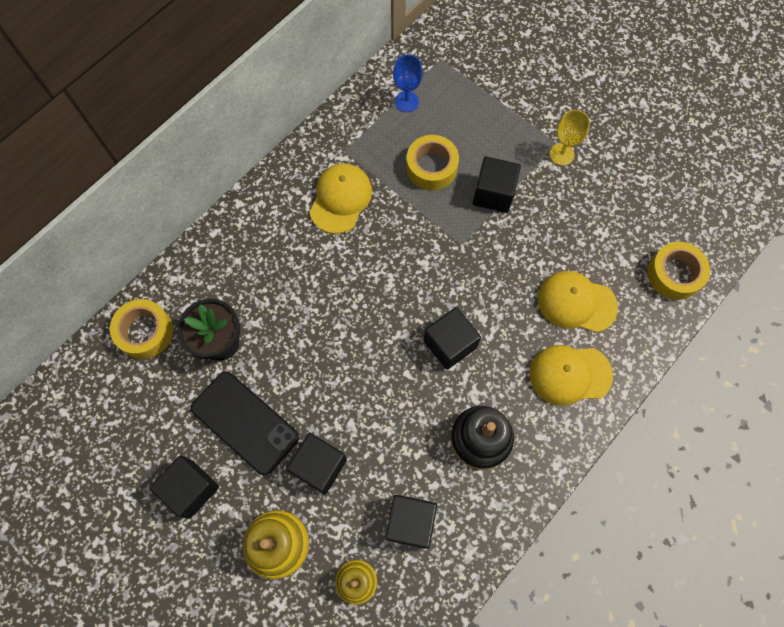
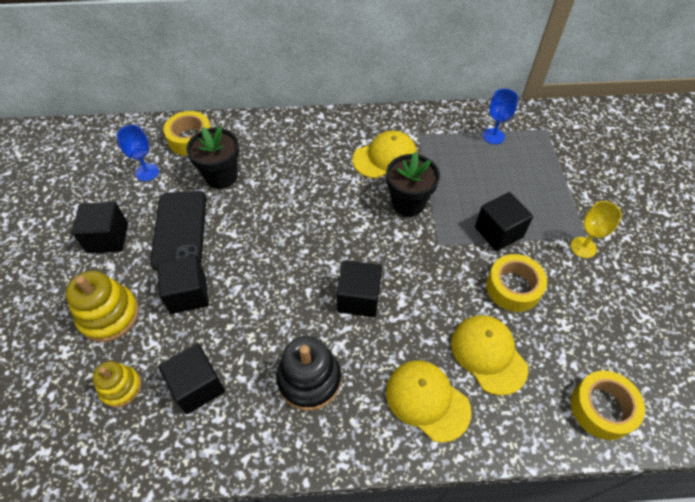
camera: 45 degrees right, 15 degrees down
(146, 400) = (147, 172): none -> blue goblet
(403, 227) = (408, 203): none -> black flower pot
(431, 167) = (469, 184): yellow tape -> yellow tape (513, 287)

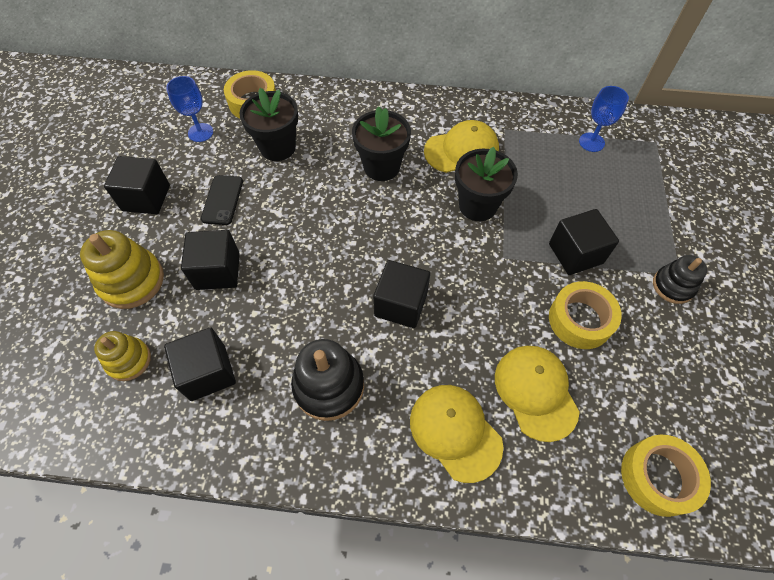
camera: 10 degrees right, 5 degrees up
(180, 230) = (222, 200): black phone -> black phone, size x0.58
(318, 181) = (381, 167): none -> black flower pot
(583, 247) = (673, 286): yellow goblet -> black stacking toy

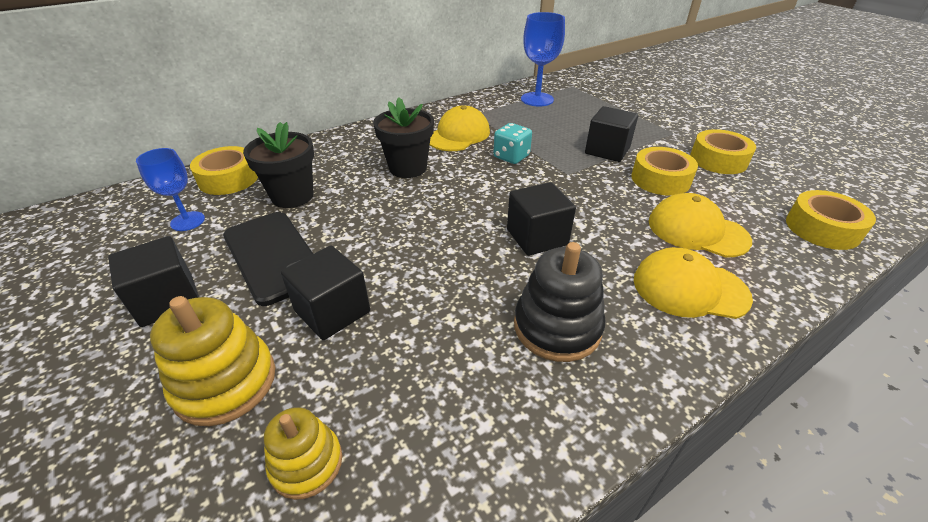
camera: 40 degrees left, 20 degrees down
(208, 372) = (425, 402): black cube -> none
(222, 200) = (273, 256): black phone -> black phone, size x1.72
(477, 206) = (511, 157): black flower pot -> turquoise dice
(591, 142) = (537, 99): blue goblet -> blue goblet, size x1.55
(673, 286) = (679, 139): black stacking toy -> none
(675, 338) = (718, 160): none -> yellow tape

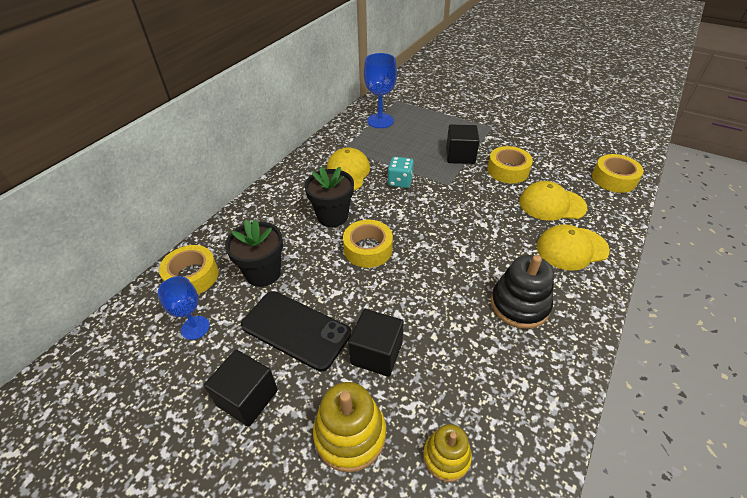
camera: 25 degrees left, 5 degrees up
(537, 237) = (464, 244): black cube -> none
(718, 160) = (531, 143): yellow tape -> yellow tape (368, 249)

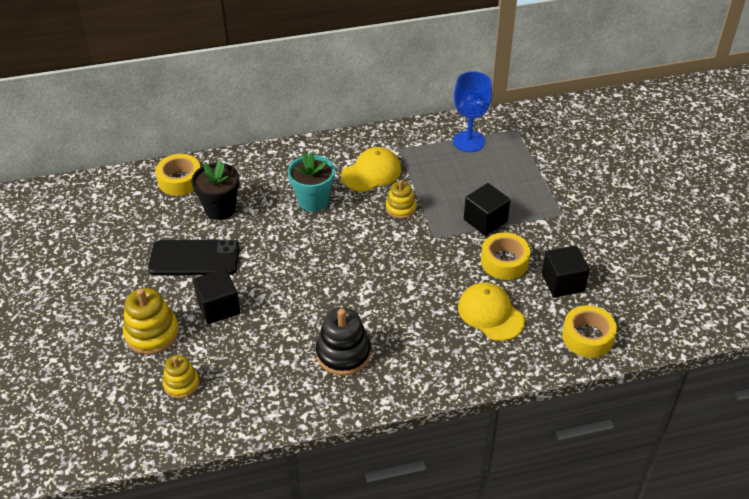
camera: 45 degrees right, 0 degrees up
(195, 327) = (147, 215): blue goblet -> none
(247, 398) = (128, 274): black cube -> black cube (562, 282)
(295, 330) = (194, 258): black phone -> black phone turned 75 degrees counterclockwise
(332, 216) = (313, 201): black flower pot -> turquoise flower pot
(368, 249) = (303, 242): yellow tape -> none
(400, 181) = (400, 208): turquoise dice -> yellow stacking toy
(571, 248) = (445, 353): yellow cap -> none

